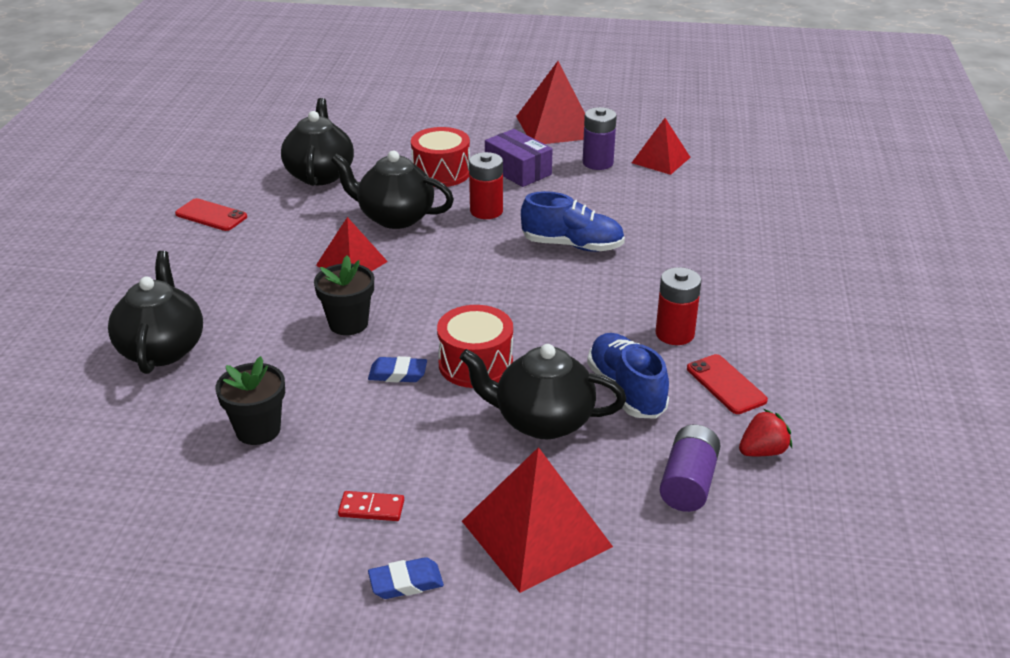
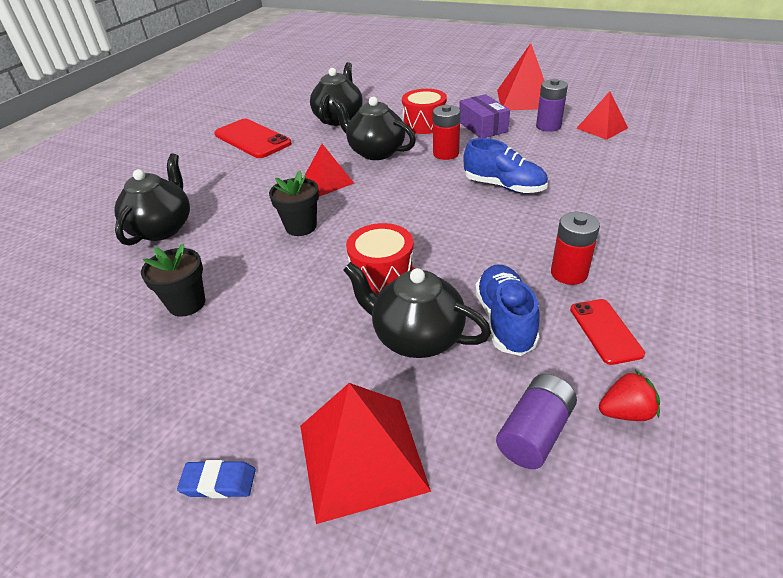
camera: 20 degrees right, 5 degrees up
(211, 215) = (252, 139): red phone -> red phone, size x1.70
(371, 508) = (231, 395): red domino -> none
(398, 374) = (316, 273): blue eraser -> none

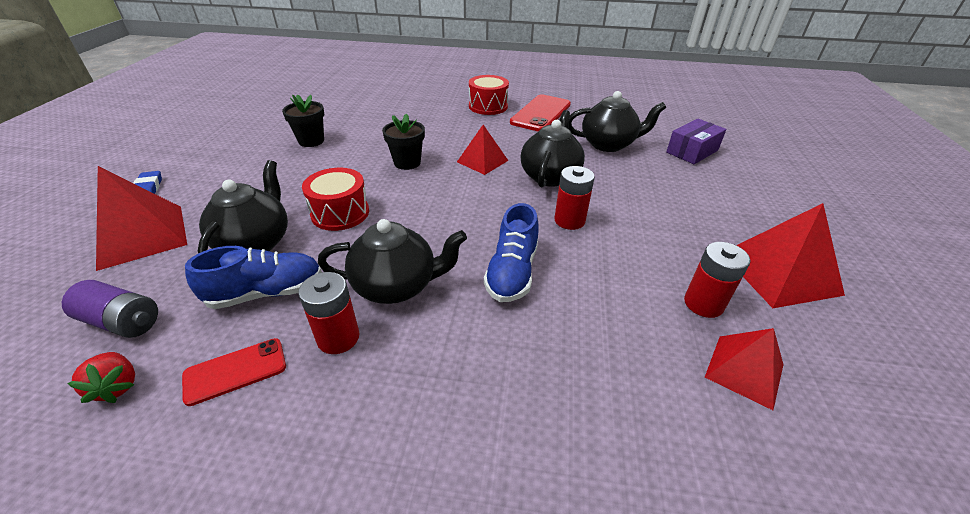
camera: 70 degrees right, 0 degrees up
(162, 228) = (398, 112): black teapot -> black teapot (397, 286)
(424, 124) = (633, 196): red drum -> red drum (488, 106)
(483, 127) = (657, 241): purple box -> purple box (692, 151)
(548, 126) = (703, 304): purple battery -> red battery

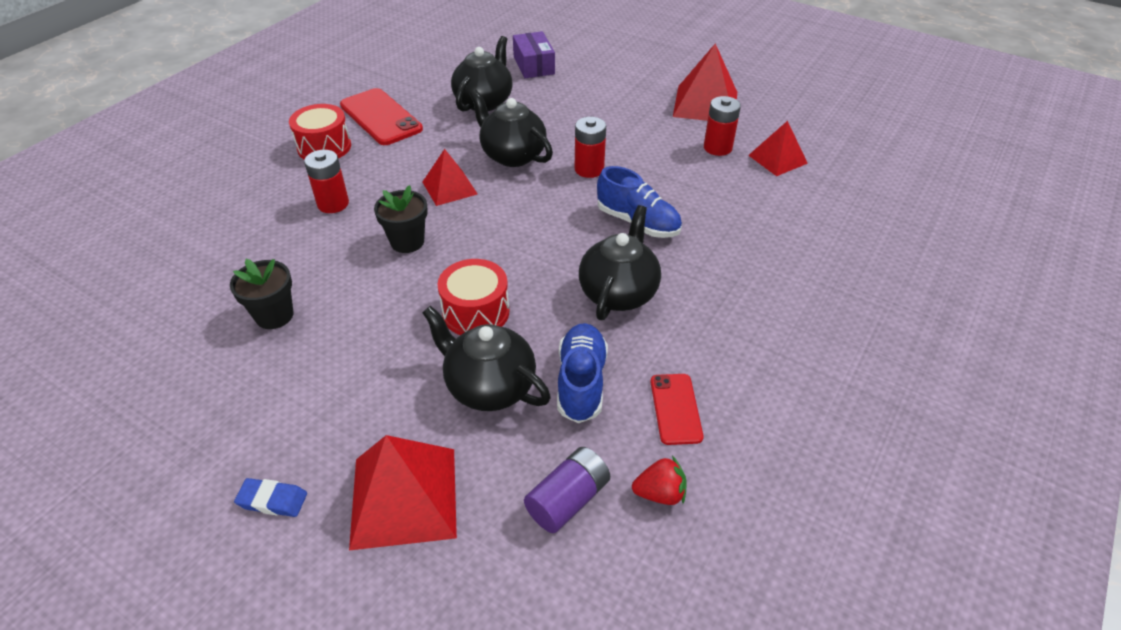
camera: 65 degrees left, 5 degrees up
(338, 338) = (665, 339): red battery -> red battery (333, 204)

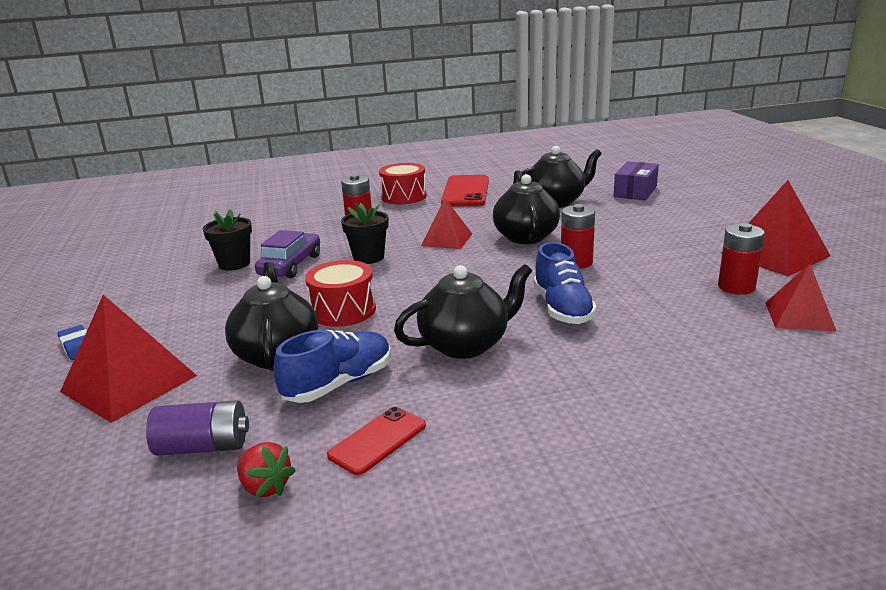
camera: 45 degrees right, 20 degrees down
(342, 287) = (290, 265): none -> purple car

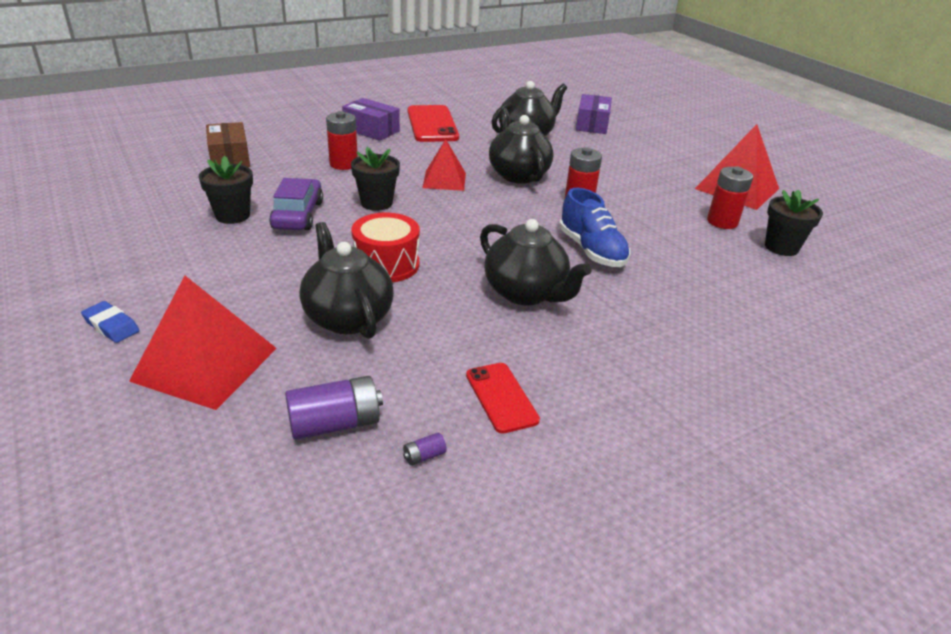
camera: 20 degrees left, 10 degrees up
(263, 218) = (229, 158): none -> brown box
(265, 487) = (424, 456): red strawberry -> purple battery
(339, 384) = (430, 344): blue shoe -> none
(377, 440) = (501, 397): red phone -> red phone turned 45 degrees counterclockwise
(404, 196) = (371, 130): red drum -> purple box
(466, 344) = (526, 293): black teapot -> black teapot turned 90 degrees clockwise
(799, 316) = (781, 247): red pyramid -> black flower pot

